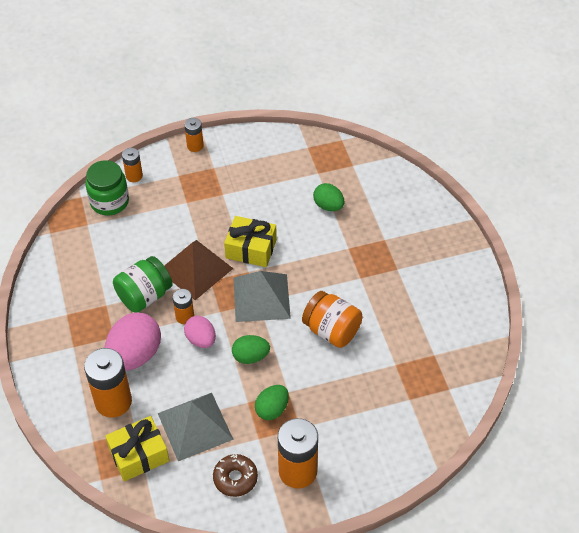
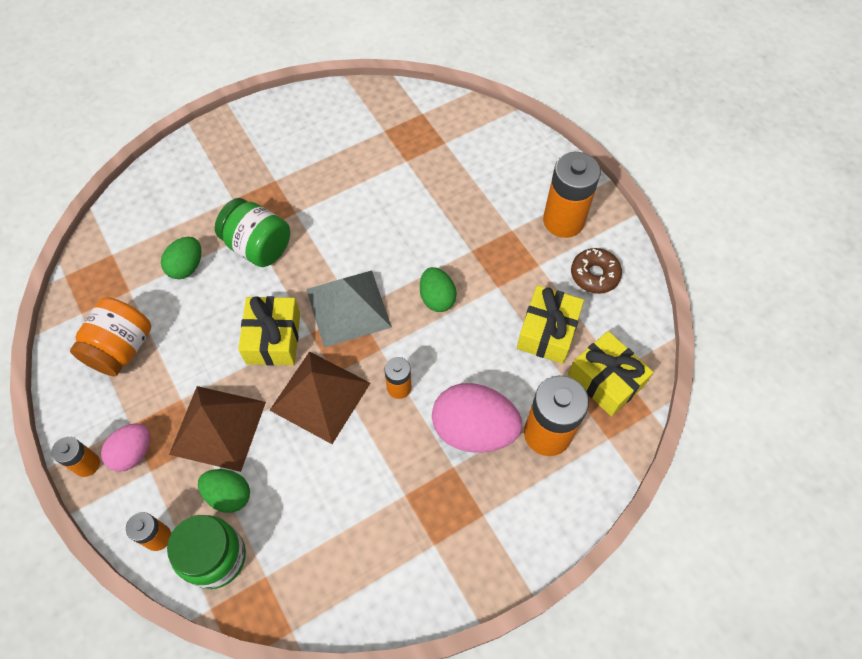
camera: 105 degrees left, 10 degrees up
(144, 296) = (378, 448): green jar -> green jar (258, 246)
(194, 211) = (218, 427): none -> brown pyramid
(195, 426) = (547, 332): grey pyramid -> yellow gift
(201, 340) = (428, 358): pink egg -> pink egg (133, 453)
(272, 409) = (499, 260): green egg -> green egg (229, 495)
(331, 330) = (378, 226): orange jar -> orange jar (121, 348)

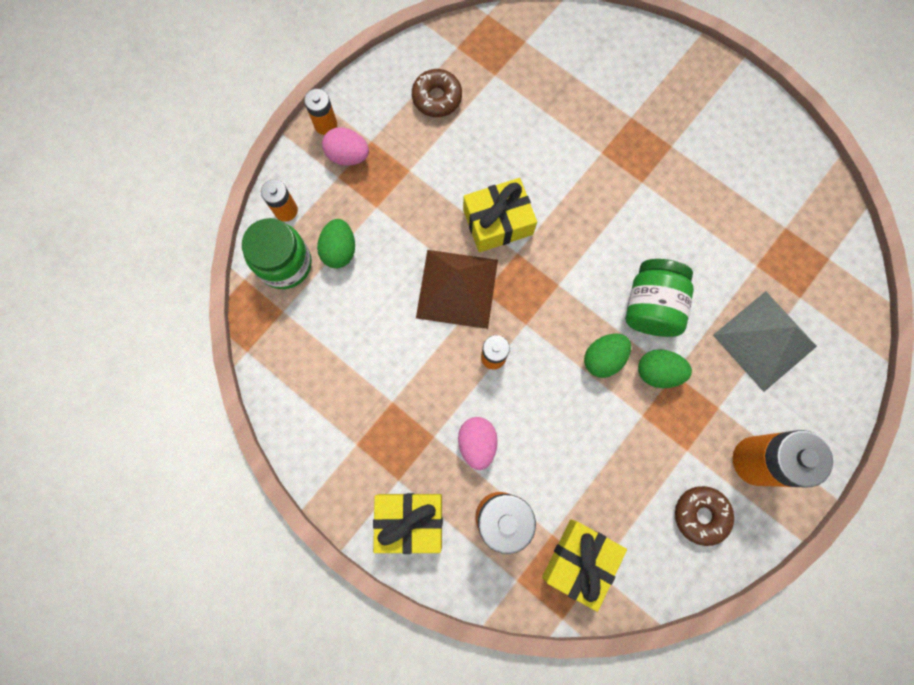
camera: 70 degrees right, 15 degrees up
(121, 348) = (437, 97): orange jar -> brown donut
(187, 267) = (539, 111): green egg -> green egg (658, 372)
(218, 427) = (395, 213): brown pyramid -> none
(258, 246) = (588, 164): green jar -> green jar (651, 306)
(348, 308) = (557, 276): grey pyramid -> grey pyramid (764, 340)
(474, 429) = (477, 443): pink egg -> pink egg, size x0.58
(547, 332) = (611, 484): yellow gift -> yellow gift (410, 521)

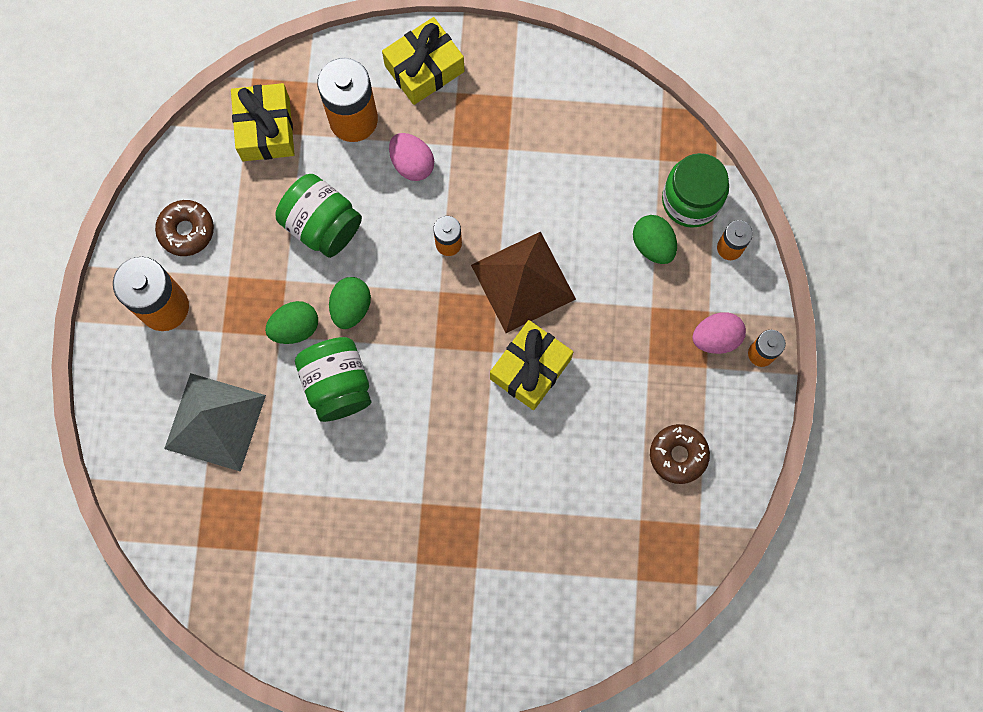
camera: 145 degrees right, 0 degrees up
(584, 442) = (322, 224): none -> green jar

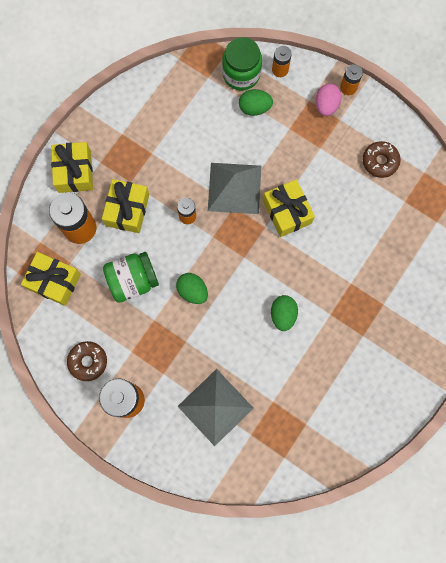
camera: 60 degrees left, 0 degrees up
(295, 327) = (186, 329): green egg -> green egg (283, 314)
(337, 384) = (234, 323): green jar -> none
(412, 163) = (127, 210): pink egg -> yellow gift
(523, 281) = (234, 188): brown pyramid -> grey pyramid

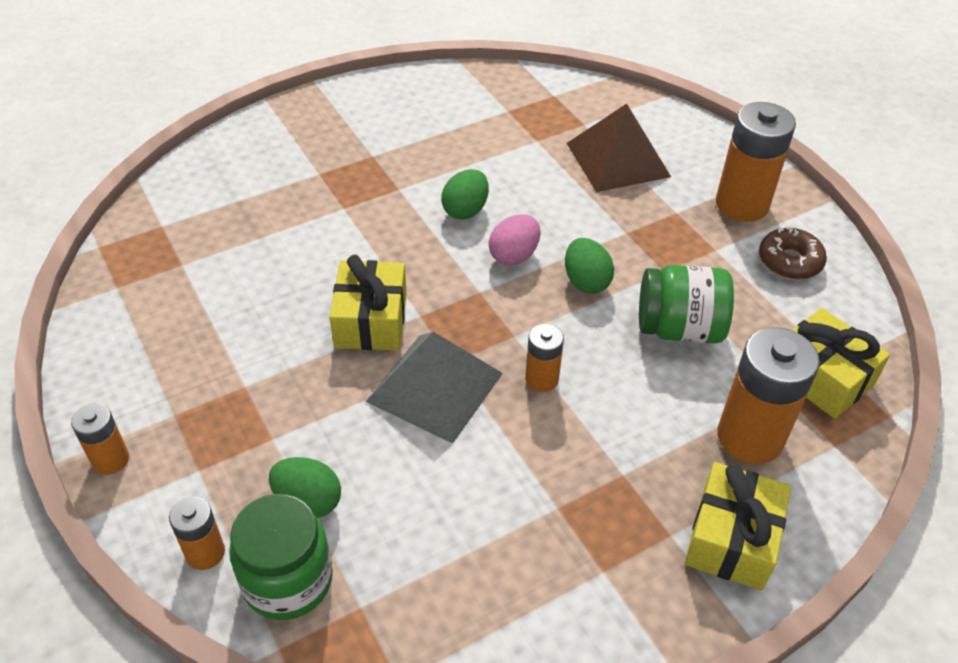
camera: 155 degrees left, 30 degrees down
(127, 210) = (647, 430): yellow gift -> none
(215, 407) = (617, 159): grey pyramid -> brown pyramid
(326, 105) = (176, 447): pink egg -> pink egg (514, 256)
(380, 161) = (167, 327): brown donut -> none

